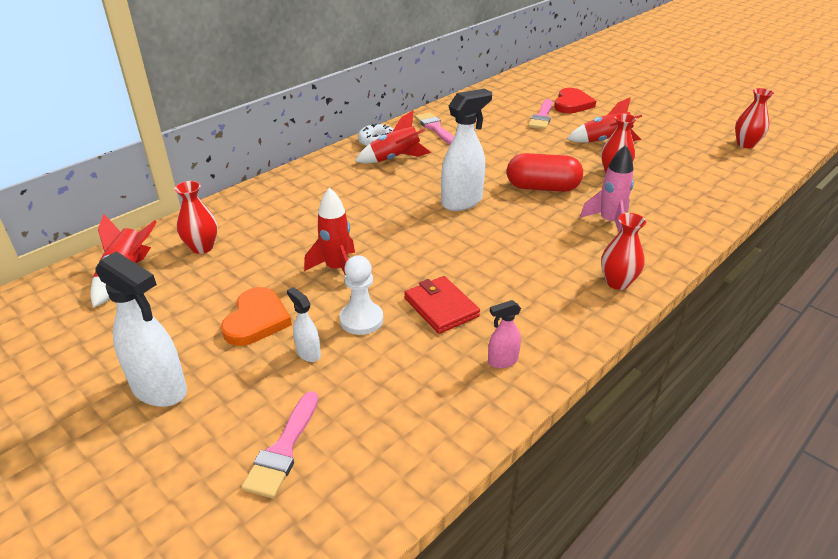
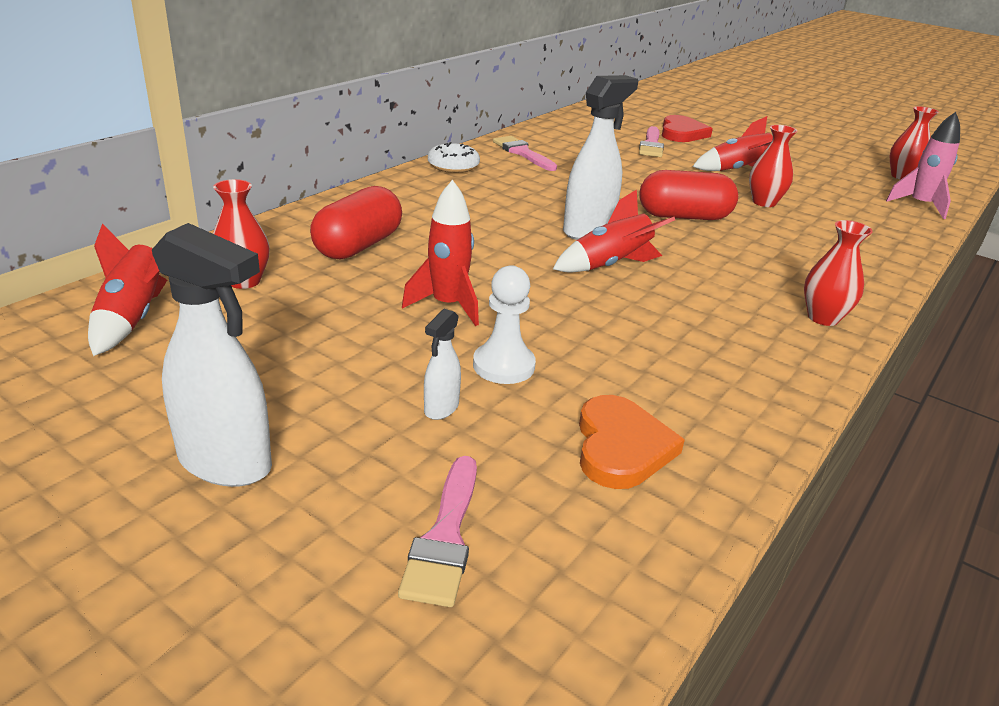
camera: 10 degrees left, 5 degrees down
(256, 320) = (351, 368): orange heart -> orange heart (621, 447)
(288, 217) = (358, 246): none -> red capsule
(308, 353) = (441, 408): white spray bottle -> white spray bottle turned 105 degrees counterclockwise
(395, 159) = (483, 184): red rocket -> red rocket (610, 265)
(441, 307) = (608, 349): red wallet -> none
(502, 361) = (716, 411): pink spray bottle -> none
(609, 222) = (782, 253): pink rocket -> pink rocket (920, 205)

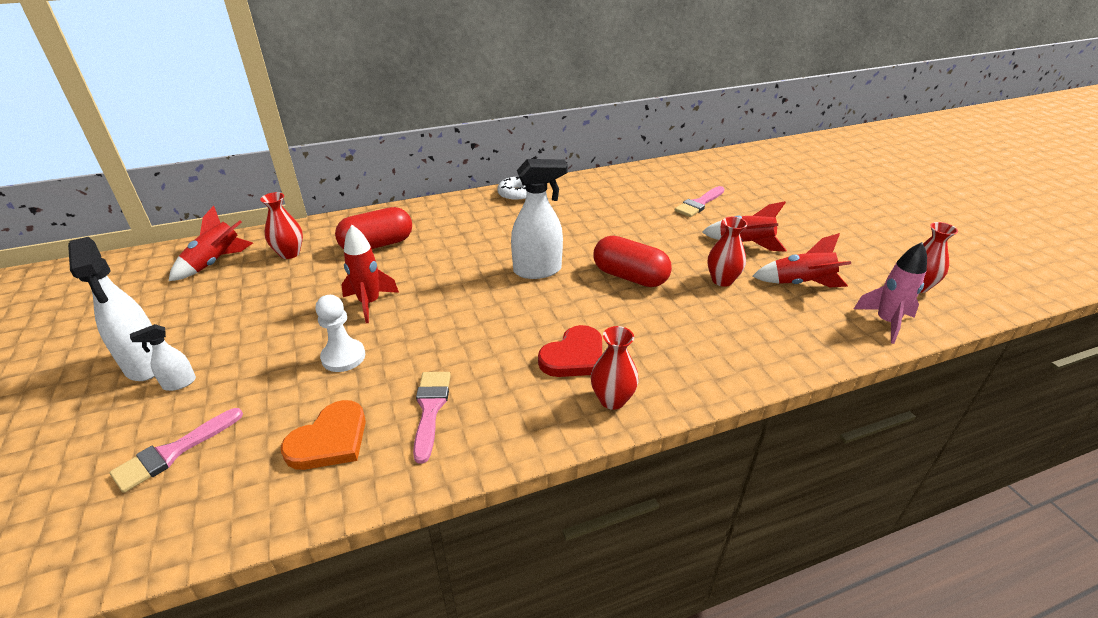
camera: 35 degrees right, 5 degrees up
(441, 408) = (274, 372): white spray bottle -> white spray bottle (179, 383)
(522, 153) = (582, 192): pink brush -> pink brush (430, 409)
(610, 265) = (513, 303): red rocket -> red rocket (801, 283)
(682, 133) = (745, 196): red heart -> red heart (574, 356)

